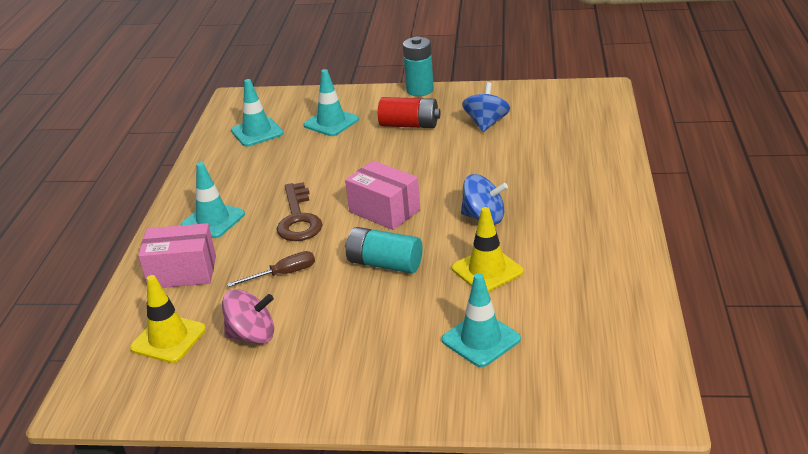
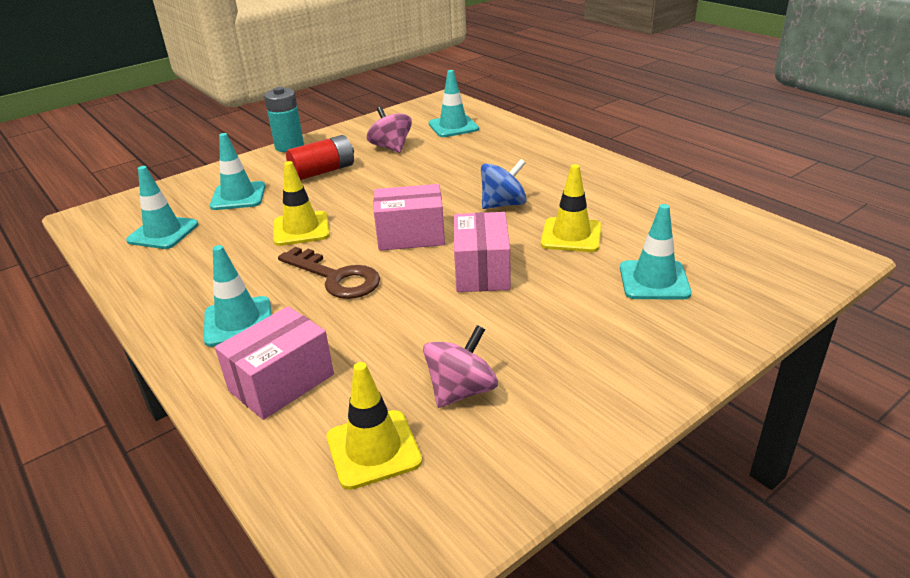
camera: 45 degrees left, 0 degrees up
(283, 274) = (400, 326): brown screwdriver -> none
(330, 169) = (301, 229): none -> yellow traffic cone
(384, 264) = (482, 271): turquoise battery -> pink box
(486, 123) = (391, 147): blue spinning top -> pink spinning top
(565, 123) = (453, 126): none -> turquoise traffic cone

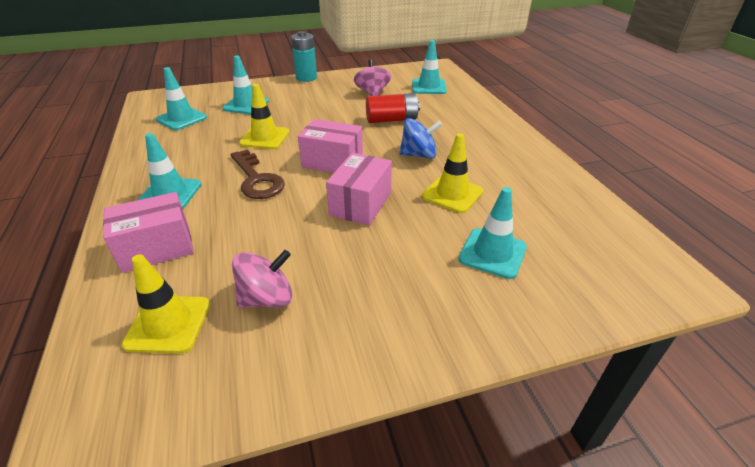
camera: 20 degrees right, 5 degrees up
(323, 171) = (313, 100): red battery -> red battery (392, 120)

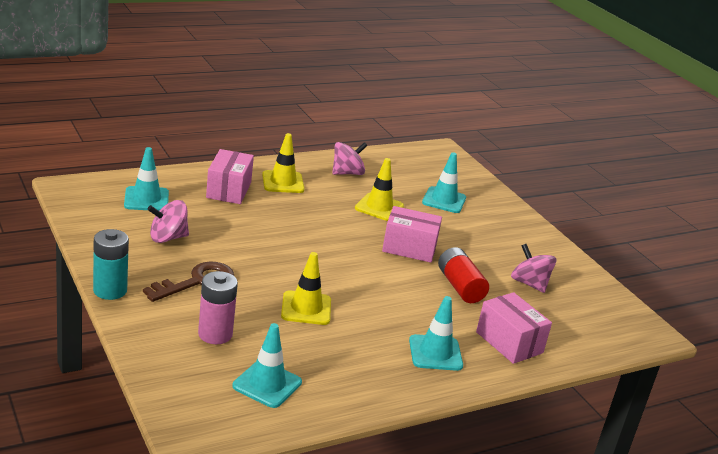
camera: 105 degrees left, 10 degrees down
(168, 324) = (571, 319): yellow traffic cone -> yellow traffic cone (283, 182)
(246, 105) = (215, 334): turquoise traffic cone -> pink battery
(257, 179) = (392, 304): brown key -> brown key (197, 282)
(332, 162) = (346, 263): pink box -> pink box (228, 190)
(392, 120) = (245, 227): red battery -> red battery (460, 286)
(419, 155) = (319, 217): blue spinning top -> none
(531, 180) = (347, 173): none -> pink spinning top

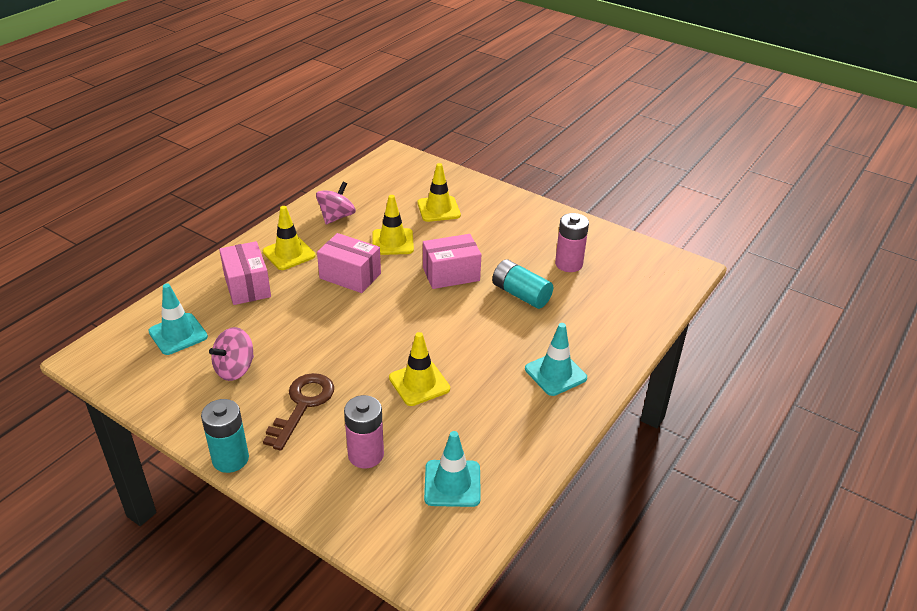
camera: 25 degrees left, 10 degrees up
(444, 200) = (438, 209): turquoise traffic cone -> yellow traffic cone
(460, 286) = (521, 294): red battery -> turquoise battery
(509, 342) = (599, 332): pink box -> pink box (350, 276)
(529, 283) = (568, 264): pink spinning top -> pink battery

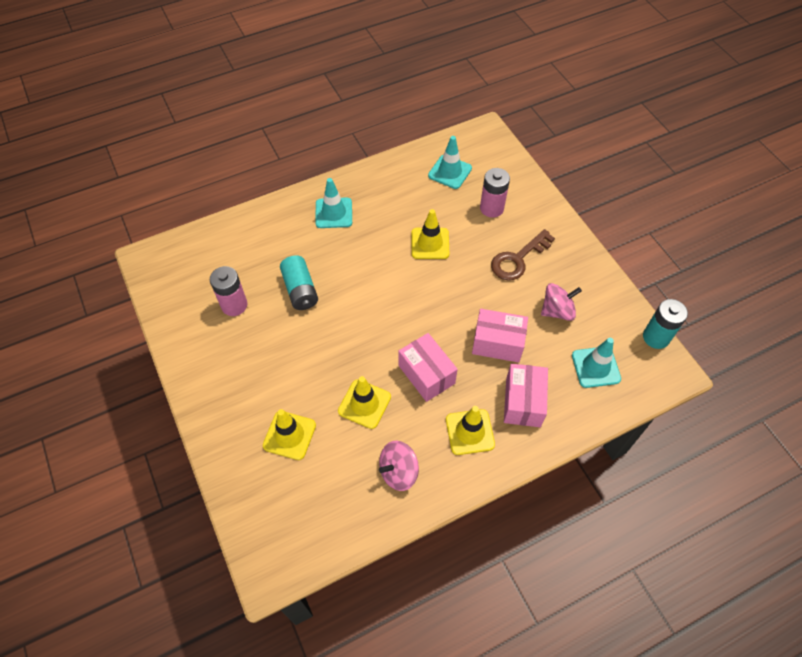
camera: 150 degrees left, 20 degrees up
(230, 459) = (577, 239): turquoise battery -> turquoise battery (656, 337)
(451, 274) = (339, 337): pink box -> pink box (497, 343)

